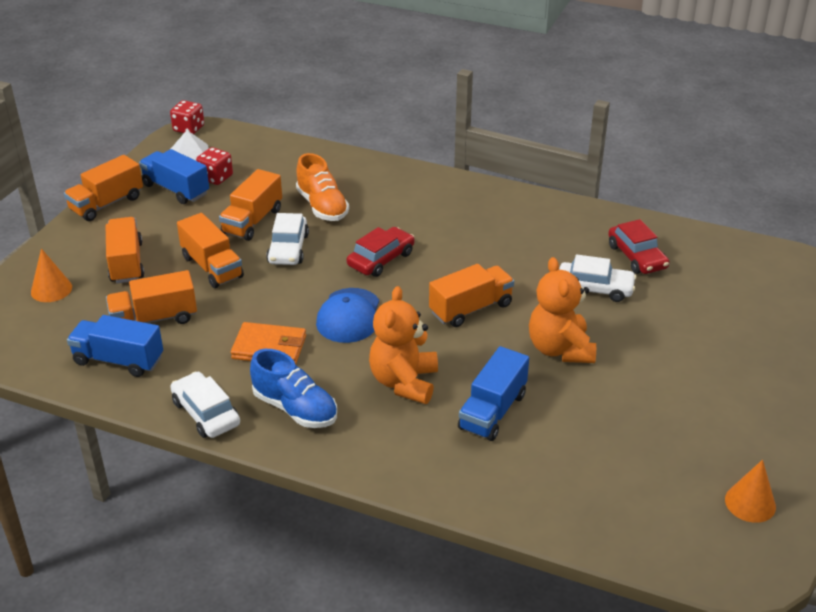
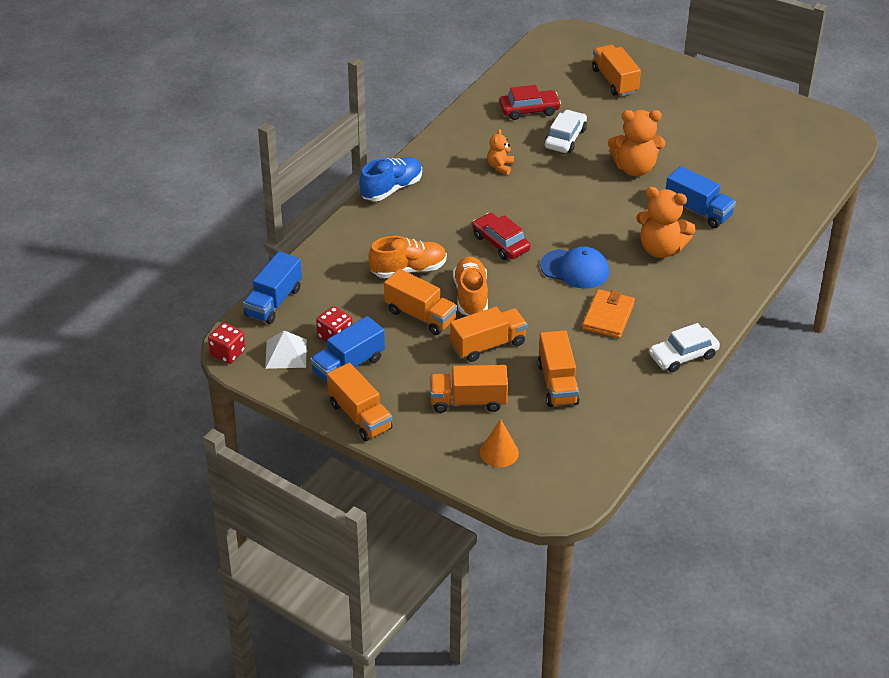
camera: 80 degrees left, 5 degrees up
(118, 360) = (611, 406): blue truck -> blue truck (273, 302)
(288, 249) = (471, 296): white car -> orange shoe
(295, 409) = (683, 307): blue shoe -> blue shoe (391, 189)
(471, 309) = (578, 203): orange truck -> orange truck (614, 81)
(517, 246) = (500, 167): none -> orange teddy bear
(750, 503) = (793, 121): orange cone -> none

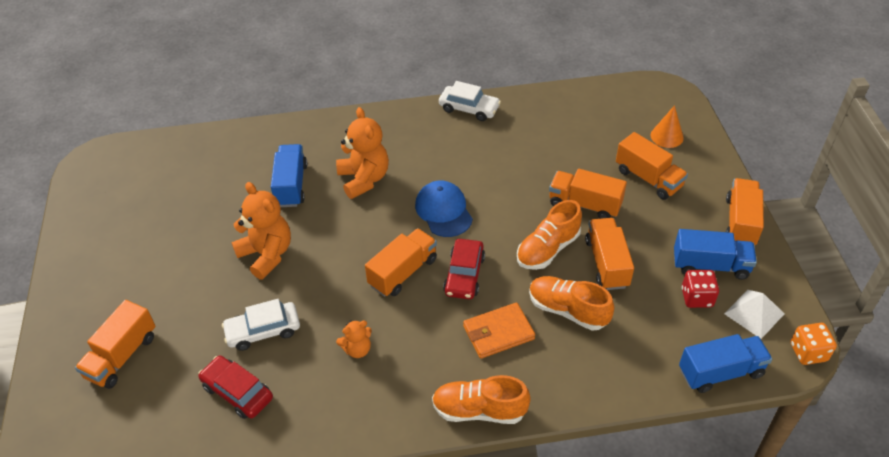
camera: 130 degrees left, 5 degrees up
(227, 353) = (808, 352): red dice -> orange dice
(391, 189) = (479, 410): blue shoe -> orange shoe
(557, 383) = (572, 148): orange truck -> orange truck (403, 272)
(608, 316) = (475, 163): orange wallet -> orange wallet (498, 333)

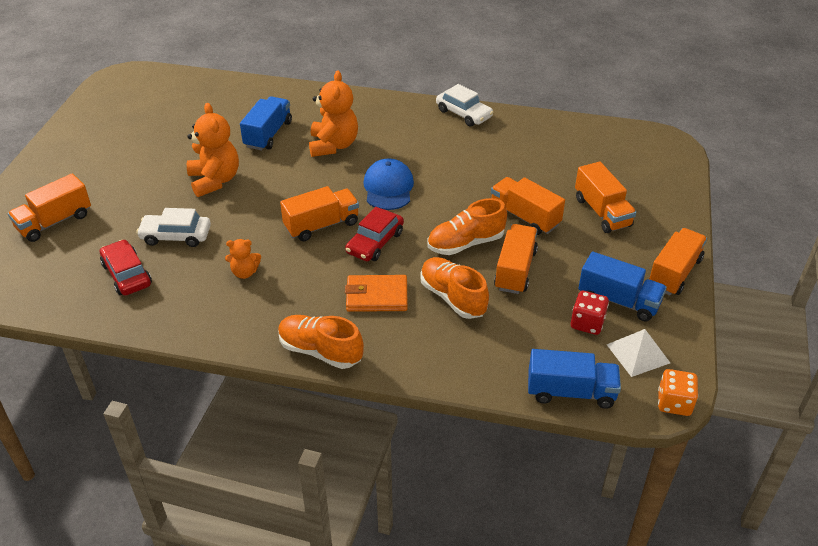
camera: 20 degrees right, 5 degrees down
(667, 136) = (644, 182): orange cone -> none

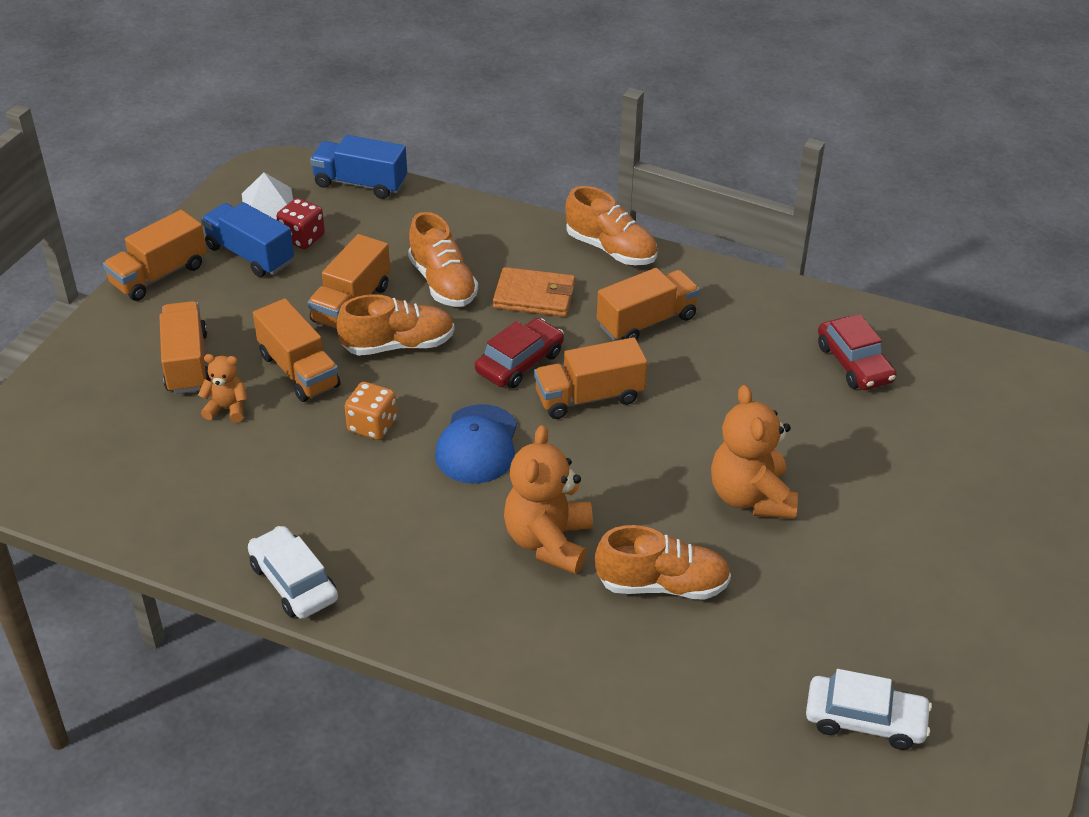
camera: 170 degrees left, 0 degrees up
(54, 222) = (985, 456): orange truck -> orange truck (646, 322)
(176, 236) = (798, 409): white car -> white car (865, 720)
(245, 272) = (698, 346): orange teddy bear -> orange teddy bear (227, 408)
(268, 134) = (662, 585): blue truck -> orange shoe
(674, 403) = (265, 163): orange dice -> orange dice (372, 425)

